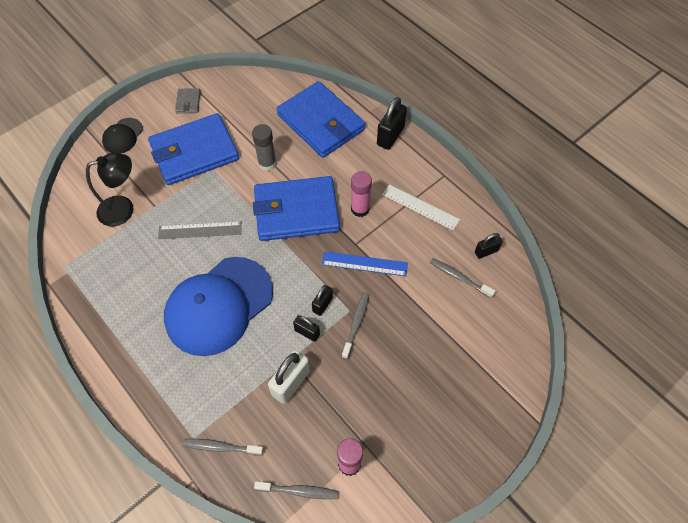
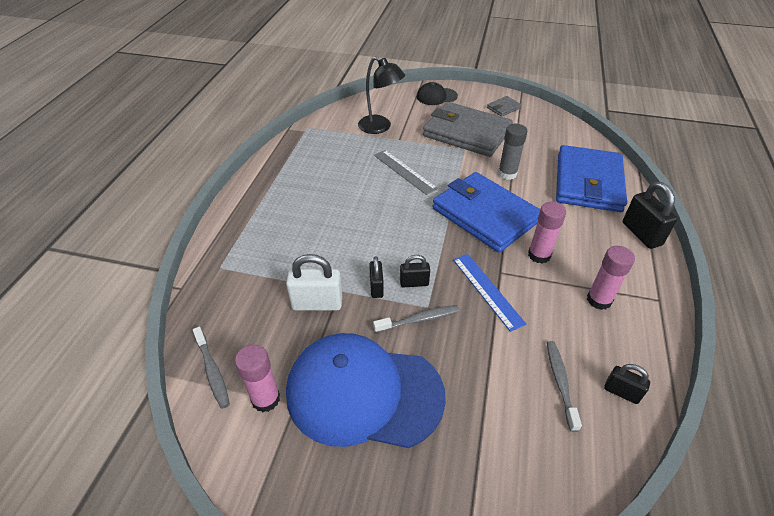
camera: 55 degrees right, 15 degrees down
(194, 152) = (466, 133): blue wallet -> grey wallet
(218, 305) = (349, 217): blue cap -> blue cap (363, 393)
(221, 447) = (222, 289): grey toothbrush -> none
(390, 136) = (641, 234): black padlock -> black padlock turned 75 degrees clockwise
(420, 207) = (599, 300): white ruler -> pink glue stick

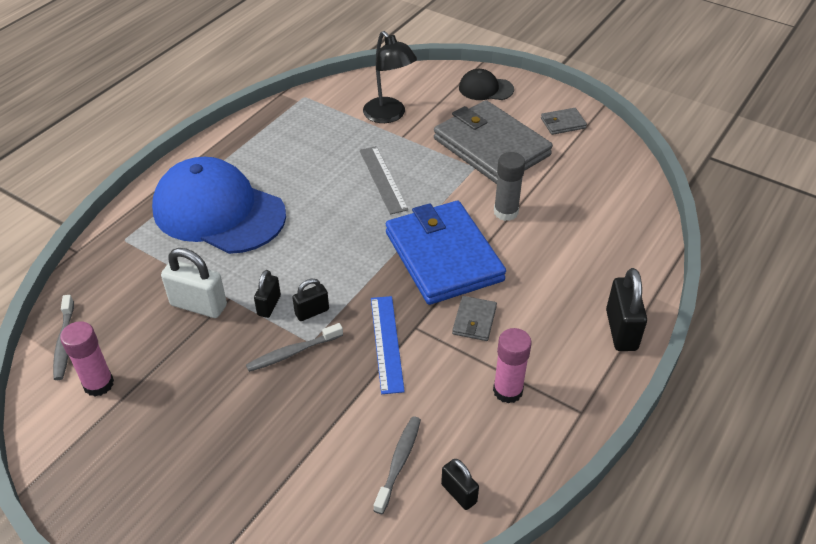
camera: 20 degrees right, 0 degrees up
(363, 393) = (192, 408): blue cap -> blue cap (218, 212)
(414, 283) = (312, 312): black padlock -> black padlock turned 45 degrees counterclockwise
(419, 319) = (292, 352): grey toothbrush -> grey toothbrush turned 150 degrees clockwise
(539, 255) = (474, 320): pink glue stick -> grey wallet
(588, 182) = (602, 249): blue wallet -> none

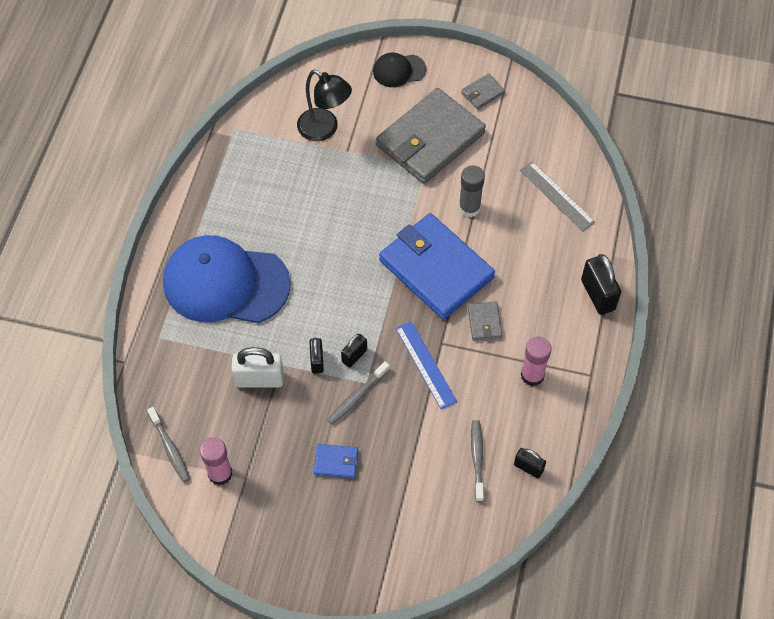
camera: 20 degrees left, 15 degrees up
(231, 412) = (336, 462): none -> blue wallet
(382, 179) = (351, 204): grey ruler -> grey ruler (556, 196)
(491, 147) = (430, 139): grey wallet -> grey wallet turned 75 degrees counterclockwise

